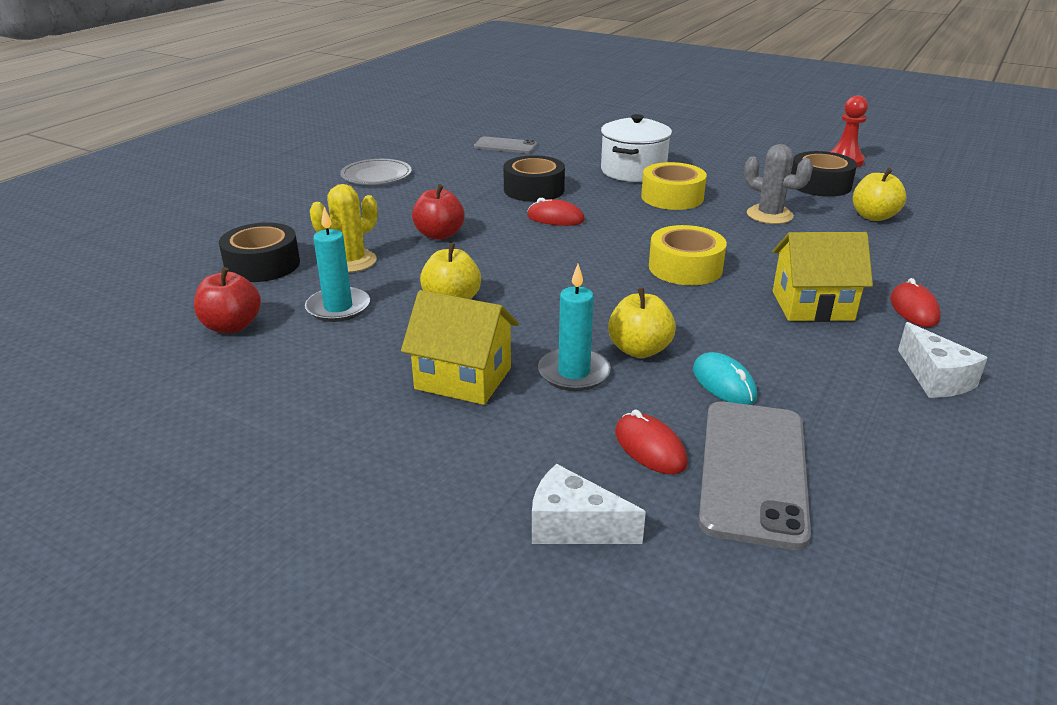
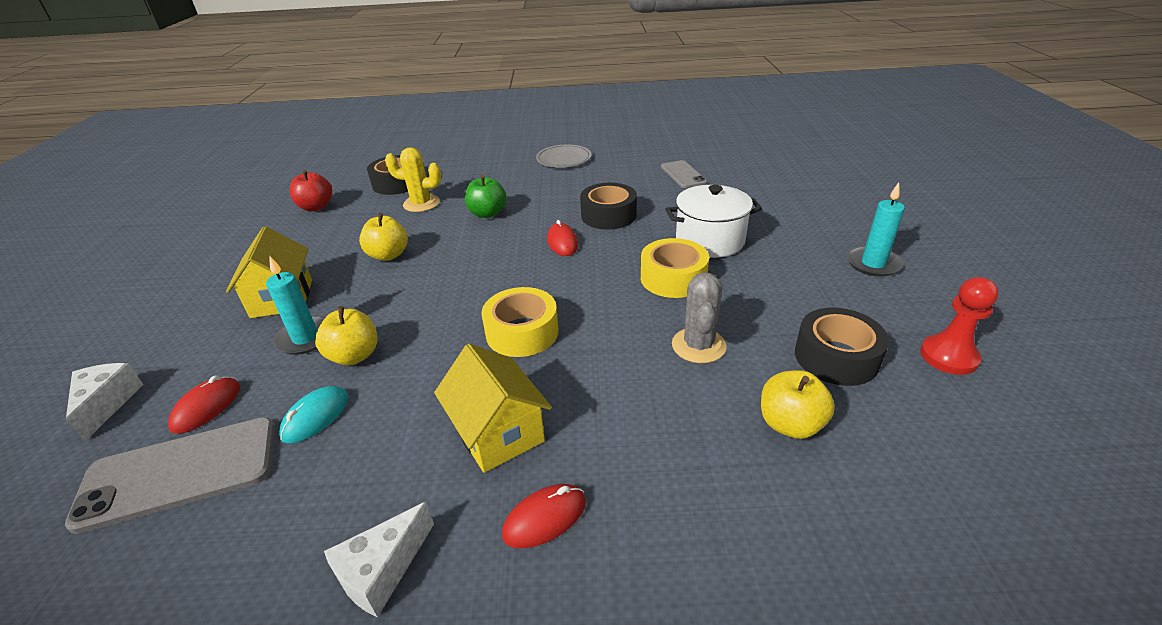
camera: 60 degrees right, 5 degrees up
(338, 308) = (355, 225): turquoise candle -> turquoise candle (873, 263)
(439, 235) = (487, 213): red apple -> green apple

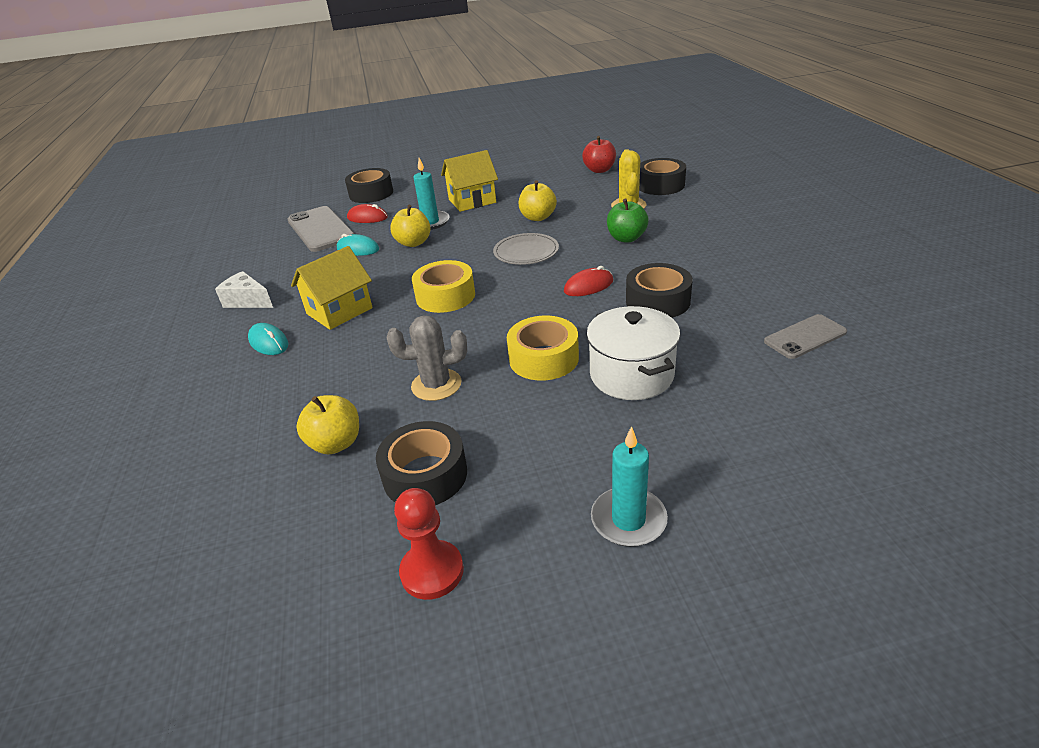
camera: 80 degrees right, 0 degrees up
(107, 404) = (371, 193): white cheese -> black tape
(545, 518) = (268, 342): red mouse -> turquoise mouse
(563, 159) = (784, 249): grey plate -> grey plate (526, 252)

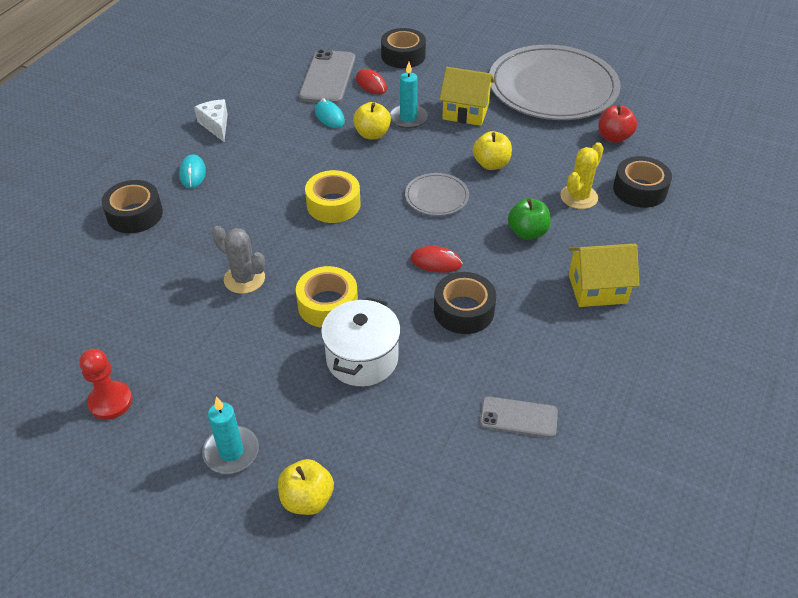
camera: 35 degrees right, 10 degrees up
(336, 443) = (150, 283): yellow apple -> yellow apple (307, 499)
(339, 311) = (257, 173): yellow house -> yellow house (597, 289)
(425, 475) = (169, 340): black tape -> black tape (135, 214)
(516, 165) = (552, 87): none -> grey plate

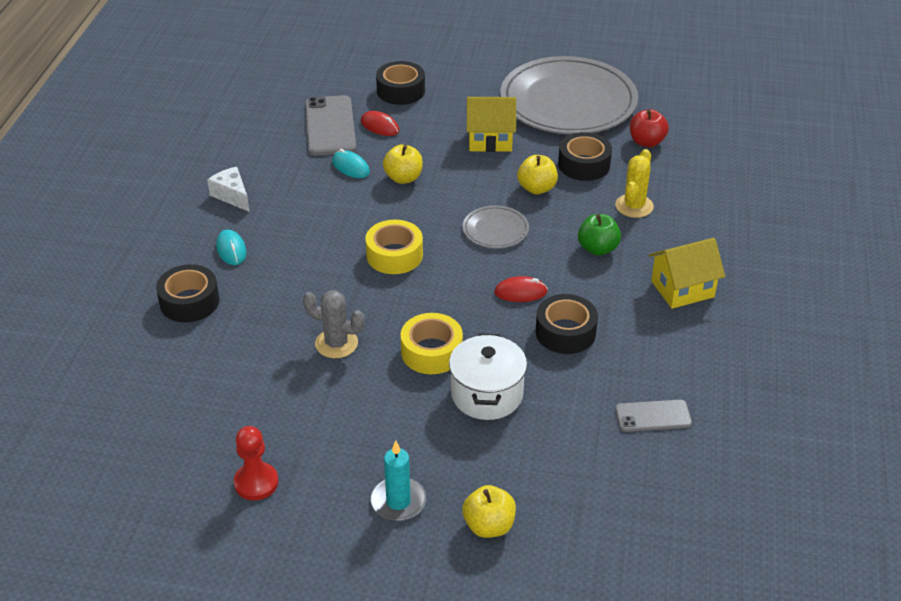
camera: 15 degrees left, 5 degrees down
(408, 118) = (434, 156): turquoise candle -> none
(639, 190) = (689, 189): black tape -> black tape (584, 165)

